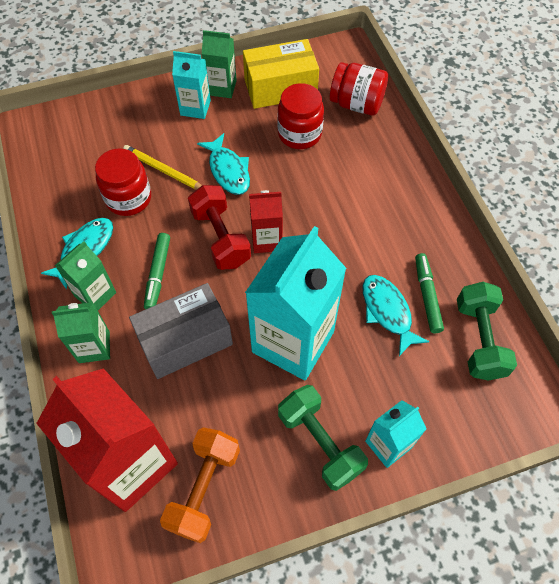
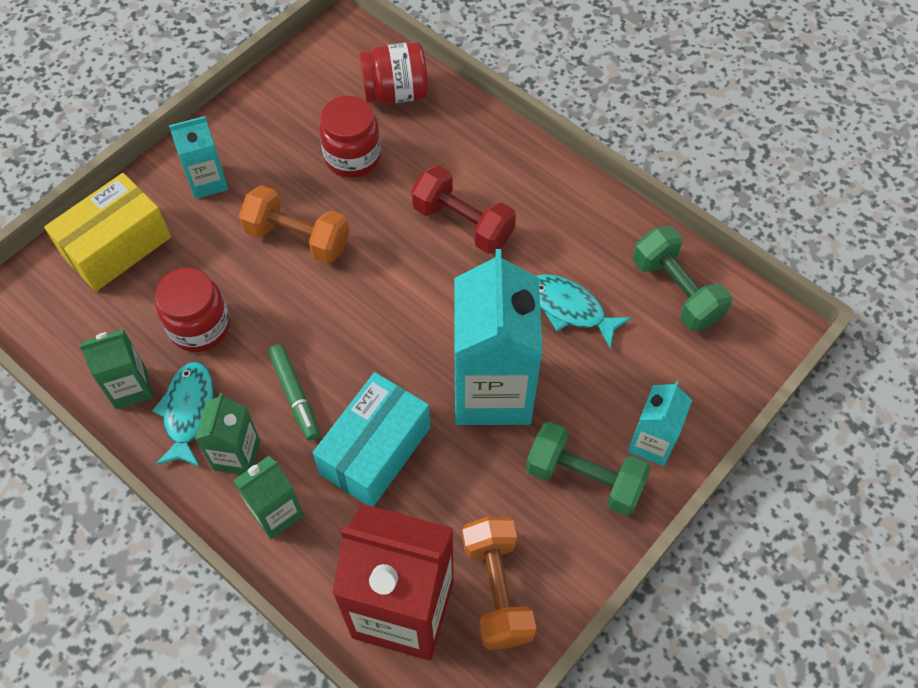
camera: 30 degrees left, 0 degrees up
(164, 171) = (221, 274): yellow pencil -> none
(185, 340) = (375, 451): grey box -> turquoise box
(221, 237) = (340, 319): red dumbbell -> red dumbbell (463, 223)
(222, 88) = (224, 142): green carton -> green carton (130, 387)
(228, 171) = (298, 238): turquoise fish -> orange dumbbell
(266, 240) = (393, 296): red carton -> none
(280, 88) = (295, 112): yellow box -> yellow box (117, 246)
(427, 295) = (599, 271): green marker -> none

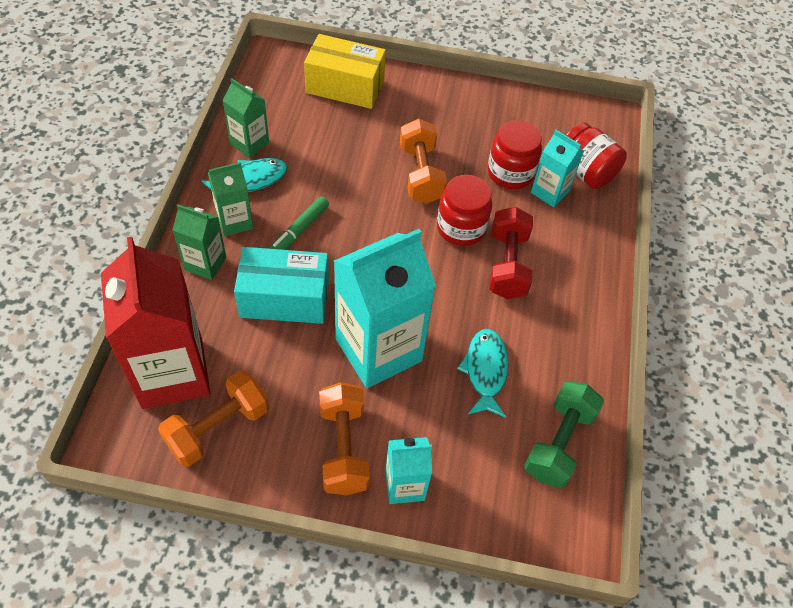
camera: 55 degrees right, 5 degrees down
(200, 327) = (316, 156): red jar -> red jar (461, 228)
(208, 181) = (427, 106): turquoise carton -> turquoise carton (550, 192)
(584, 478) = (343, 448): green dumbbell -> orange dumbbell

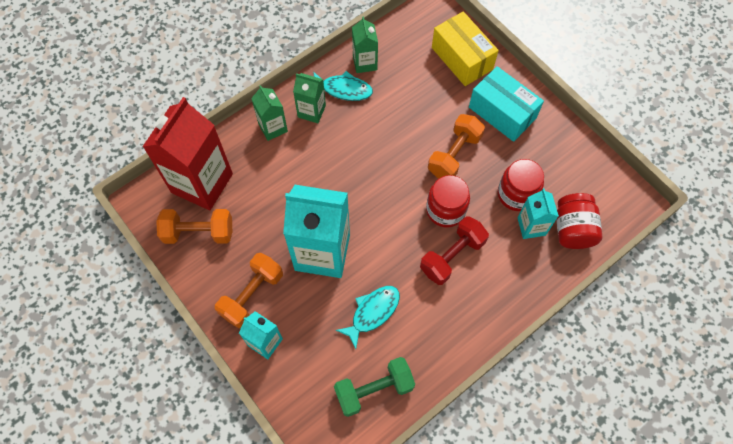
camera: 45 degrees right, 10 degrees up
(284, 298) = (297, 181): turquoise box -> turquoise box (502, 113)
(298, 231) = (342, 143): green marker -> none

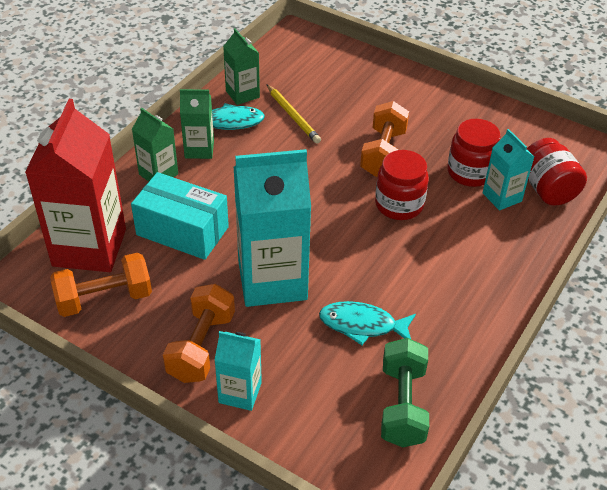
camera: 20 degrees left, 20 degrees down
(372, 312) = (362, 325): turquoise fish -> turquoise fish turned 105 degrees counterclockwise
(374, 389) = (402, 405): green dumbbell -> green dumbbell turned 45 degrees counterclockwise
(396, 96) = (293, 116): none -> yellow pencil
(452, 256) = (428, 246): red dumbbell -> none
(462, 58) = (349, 69): yellow box -> none
(502, 113) = (416, 105): turquoise box -> turquoise box (182, 231)

